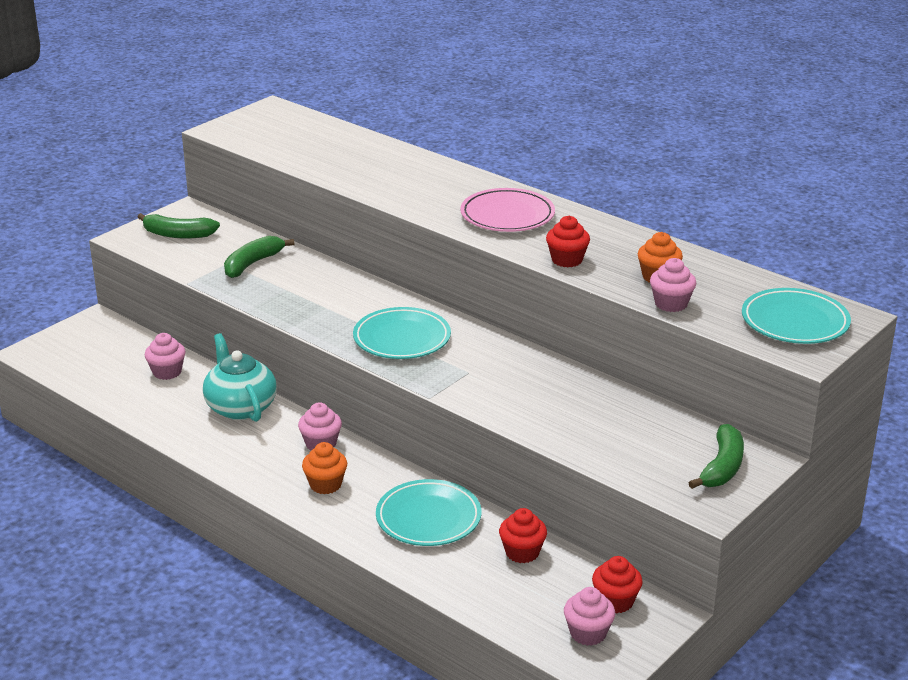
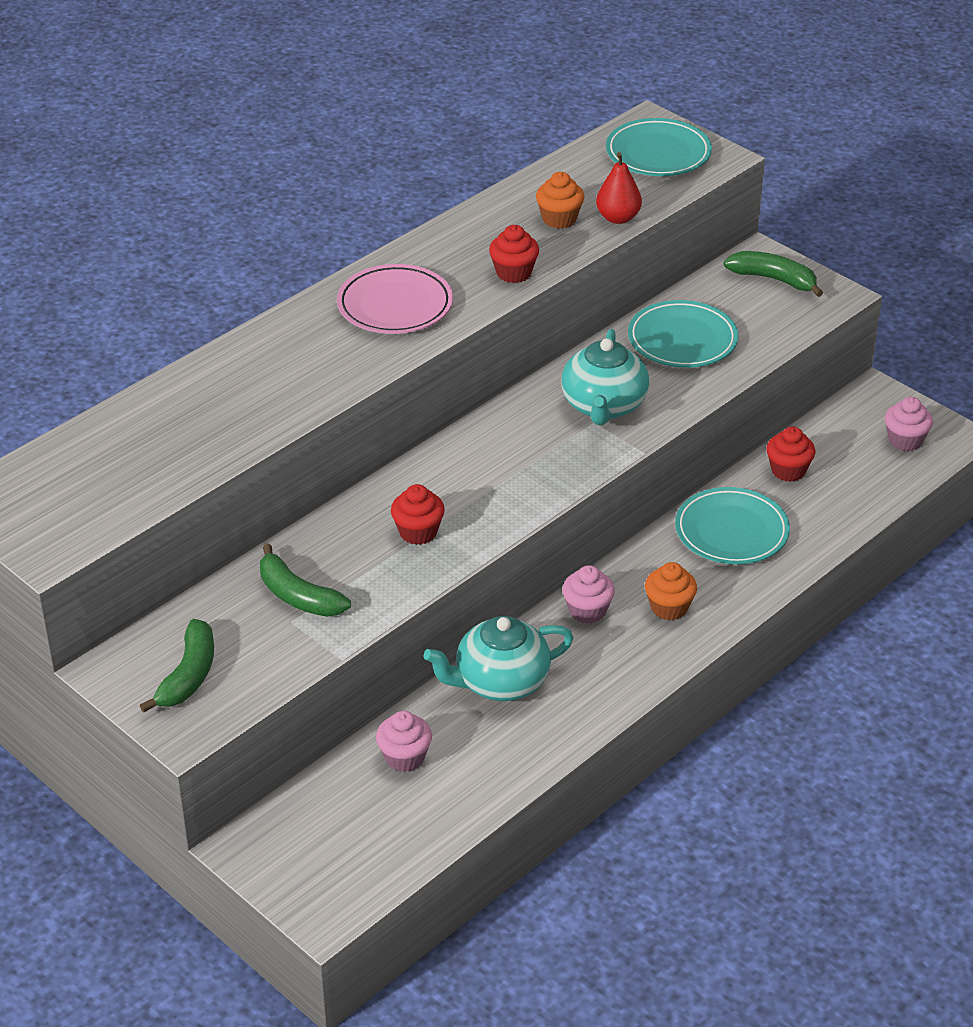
camera: 85 degrees left, 10 degrees up
(402, 338) = (515, 468): turquoise plate -> turquoise plate (682, 340)
(492, 376) = (604, 406): none -> turquoise teapot
(615, 601) = (859, 419): red cupcake -> red cupcake (418, 532)
(671, 304) = (618, 218): pink cupcake -> red pear

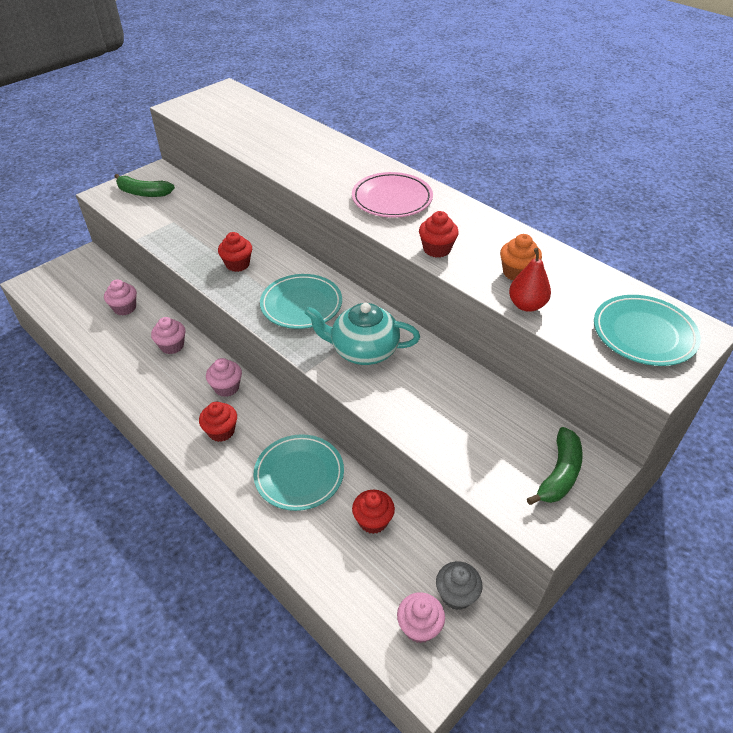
camera: 90 degrees right, 5 degrees up
(298, 596) = (192, 223): green banana -> none
(500, 682) = (172, 346): turquoise teapot -> pink cupcake
(669, 608) = (221, 431): orange cupcake -> red cupcake
(682, 340) = (453, 401): turquoise plate -> turquoise plate (301, 305)
(866, 415) = (456, 595): none -> grey cupcake

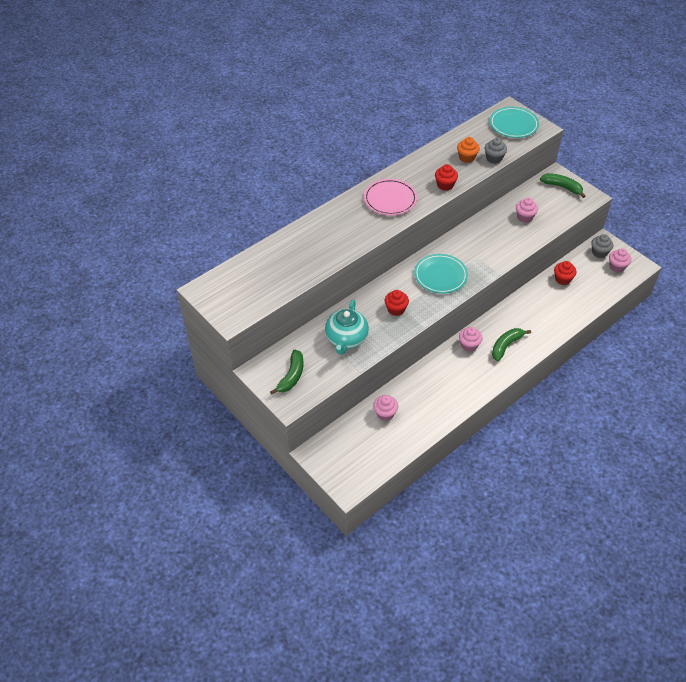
camera: 85 degrees left, 5 degrees up
(172, 346) = (429, 378): pink cupcake -> pink cupcake (524, 217)
(221, 431) = (506, 346): red cupcake -> green banana
(299, 474) = (535, 309): turquoise plate -> none
(363, 350) = (482, 249): turquoise teapot -> turquoise teapot (346, 339)
(526, 305) = (494, 158): red pear -> grey cupcake

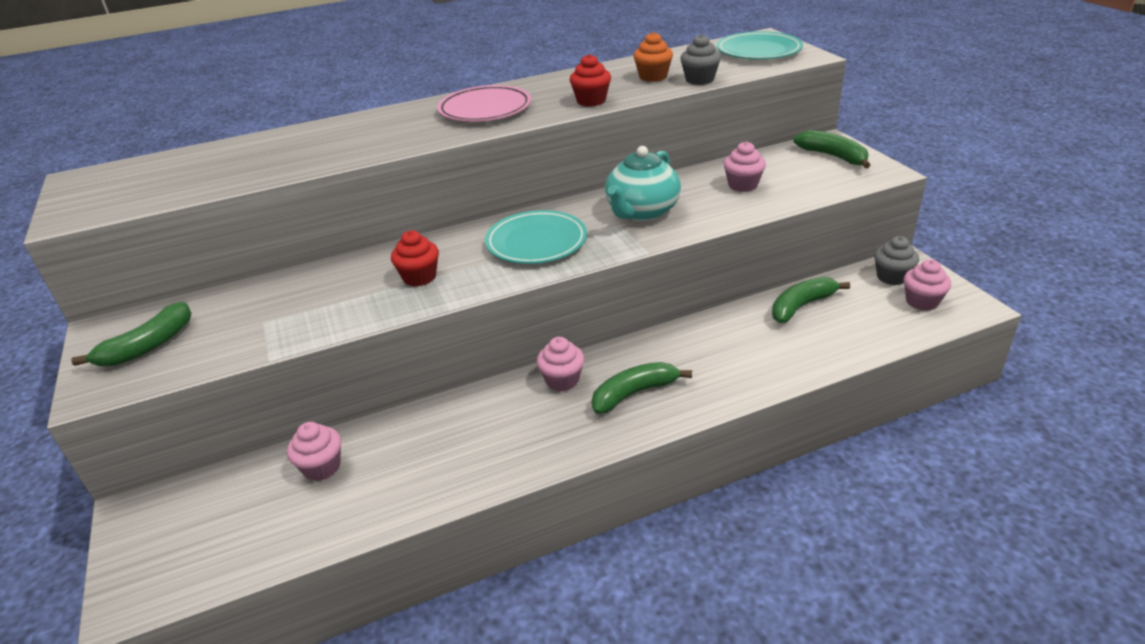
camera: 20 degrees right, 15 degrees down
(346, 339) = (295, 306): turquoise teapot -> turquoise teapot (641, 212)
(562, 279) = (801, 306): red cupcake -> green banana

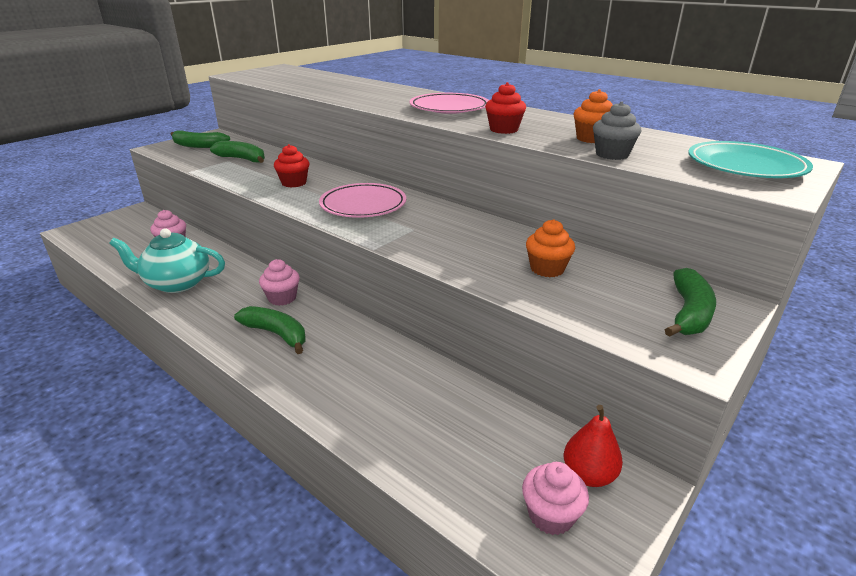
camera: 60 degrees right, 5 degrees down
(536, 242) = (363, 205): turquoise plate -> pink plate
(641, 212) = (445, 232): turquoise teapot -> turquoise teapot (177, 283)
(743, 185) = (547, 269): pink cupcake -> orange cupcake
(801, 306) = (466, 405): green banana -> green banana (242, 159)
(892, 277) = (588, 475): grey cupcake -> red pear

